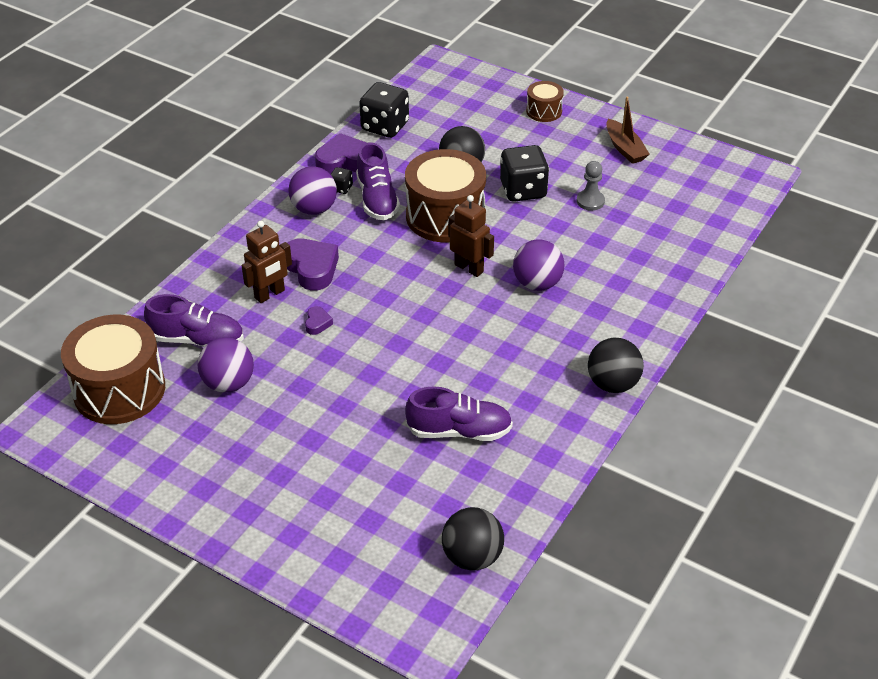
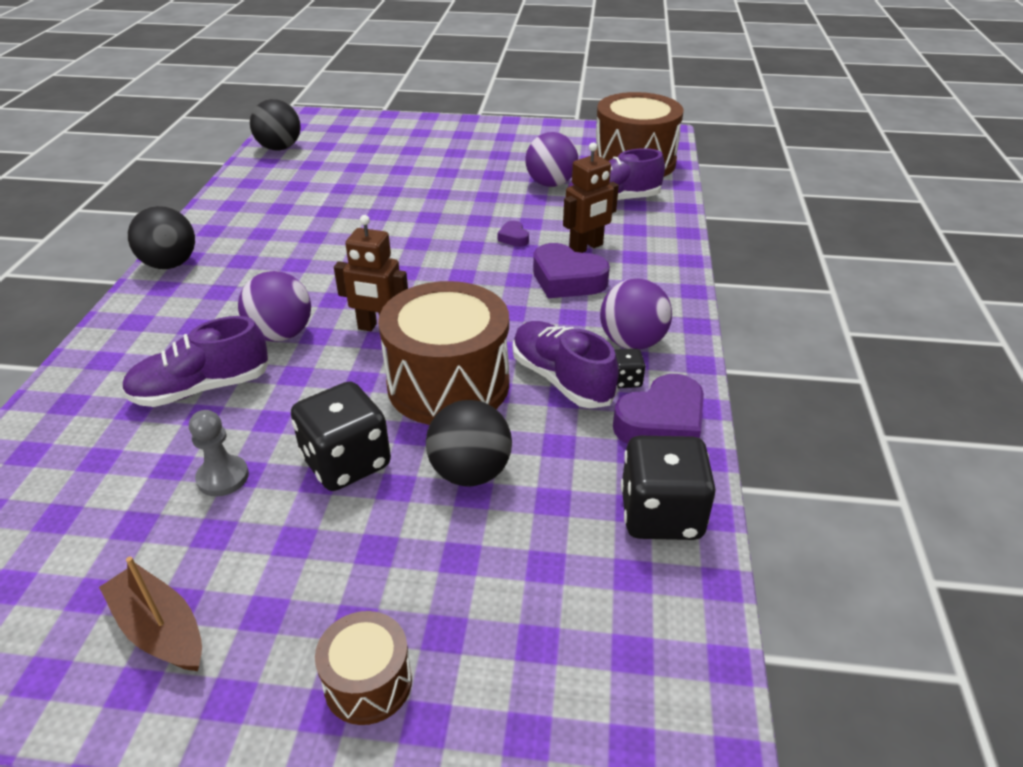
camera: 155 degrees right, 5 degrees down
(270, 294) = (586, 247): brown robot -> brown robot turned 150 degrees counterclockwise
(459, 431) = (321, 201): purple shoe -> purple shoe (201, 389)

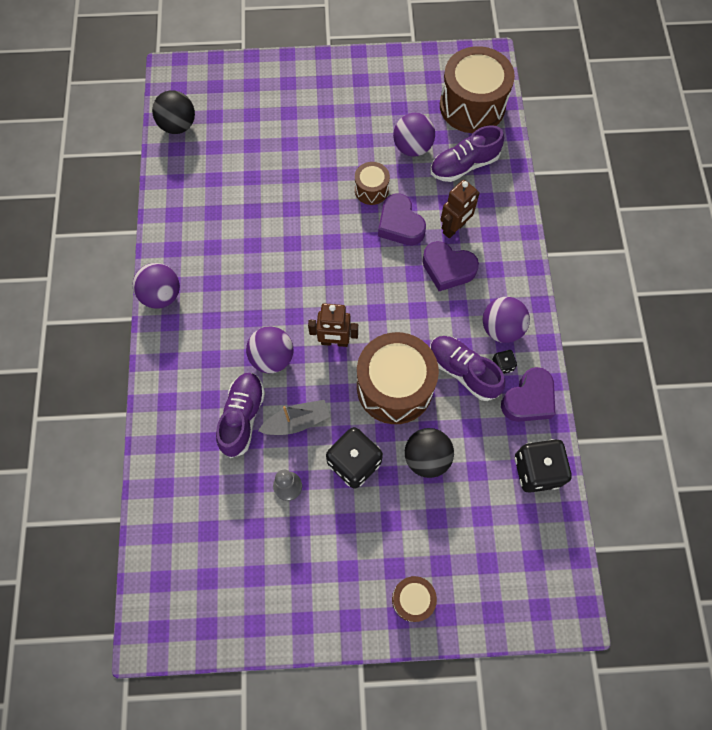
camera: 10 degrees left, 30 degrees up
(160, 629) = (299, 589): brown boat -> none
(170, 264) = (162, 295): black ball -> purple ball
(201, 389) = (242, 417): purple shoe -> purple shoe turned 135 degrees clockwise
(280, 403) = (297, 421): none -> grey boat
(487, 209) = (371, 190): none -> brown drum
(513, 238) = (400, 224): purple heart -> purple heart, size x2.06

